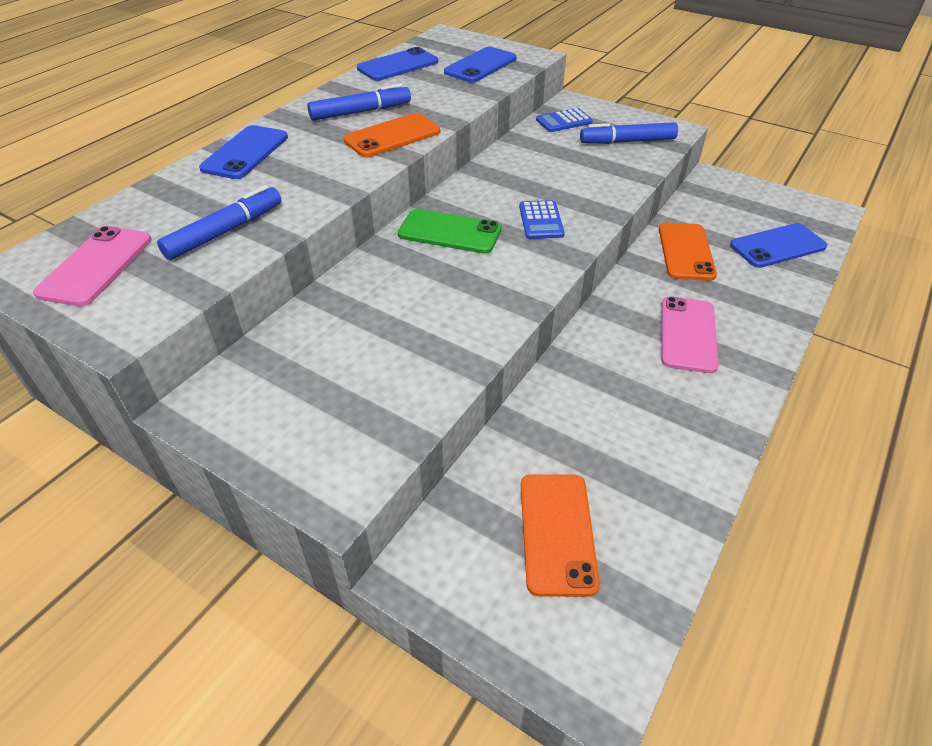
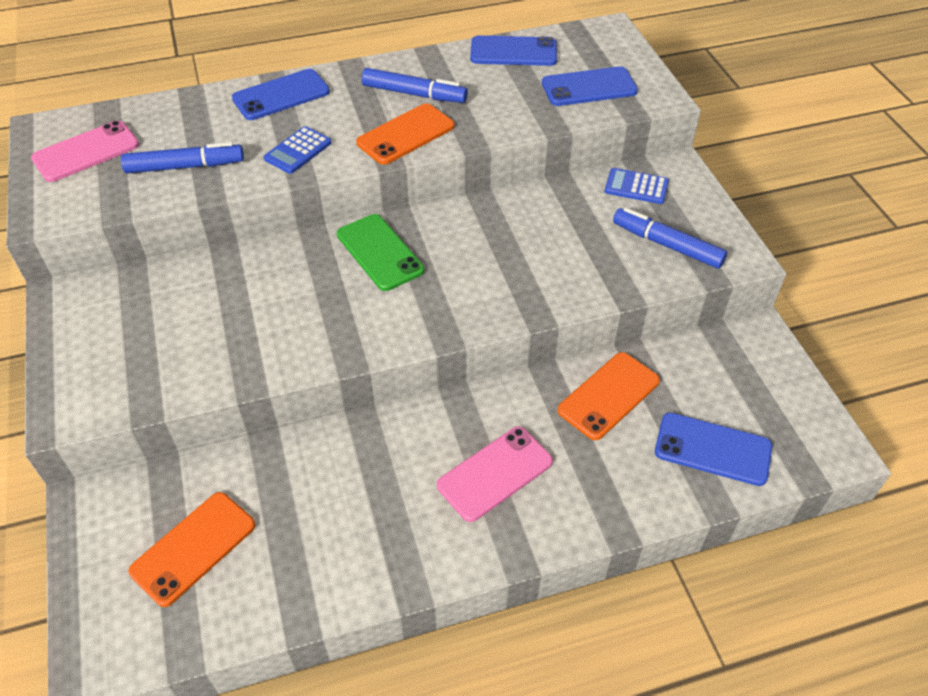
camera: 40 degrees right, 5 degrees up
(392, 136) = (406, 135): orange phone -> orange phone turned 45 degrees counterclockwise
(541, 220) = (466, 285): blue calculator -> blue calculator (298, 151)

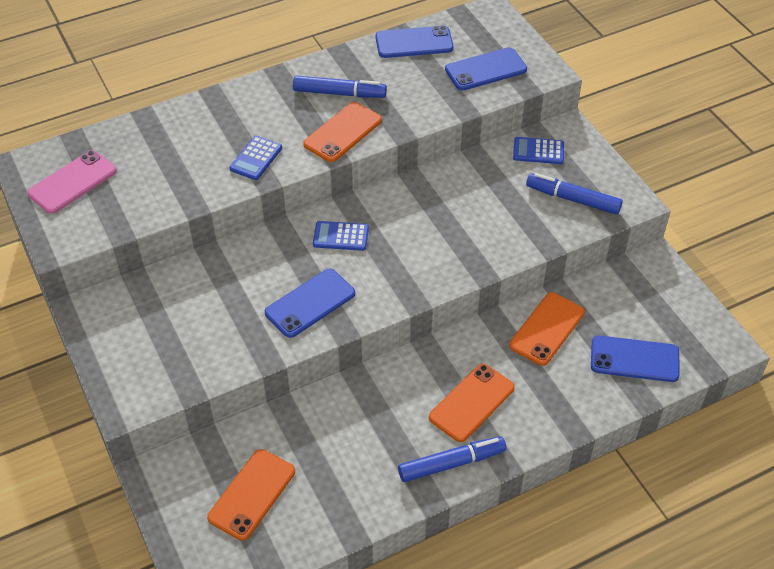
camera: 10 degrees left, 0 degrees up
(185, 166) = (164, 184): blue marker -> blue marker (451, 463)
(281, 95) = (224, 108): blue phone -> blue phone (310, 303)
(380, 252) = (341, 236): green phone -> blue calculator
(495, 473) = (471, 402): pink phone -> orange phone

